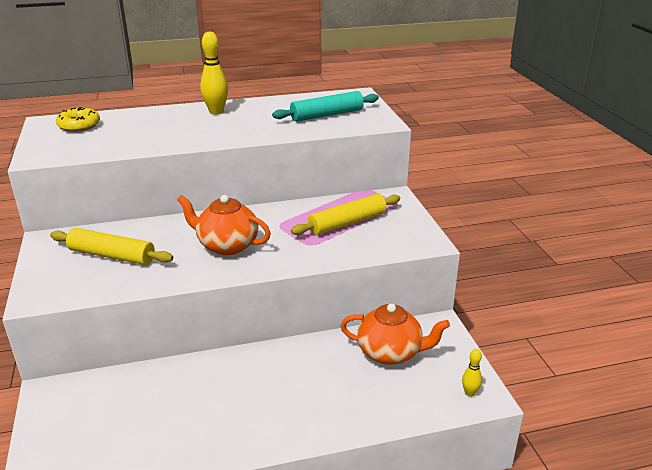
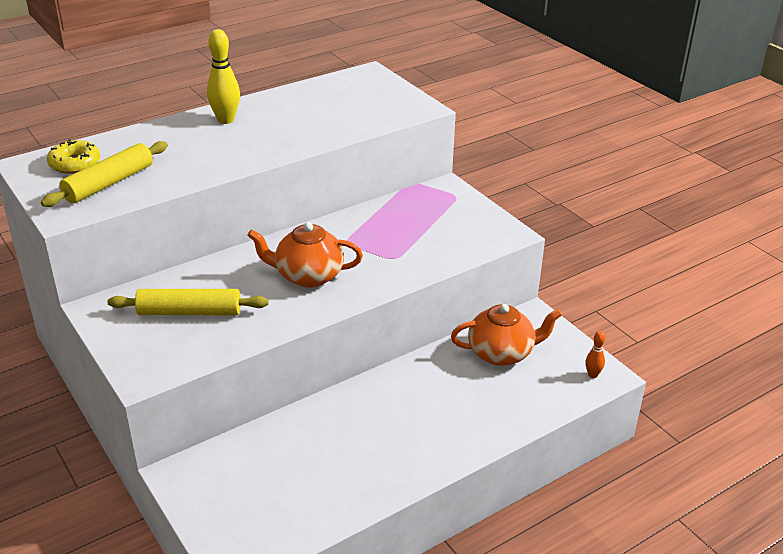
camera: 20 degrees left, 5 degrees up
(327, 115) = (355, 106): turquoise rolling pin -> none
(347, 223) = (417, 227): yellow rolling pin -> yellow rolling pin (109, 183)
(470, 393) = (592, 375): yellow bowling pin -> orange bowling pin

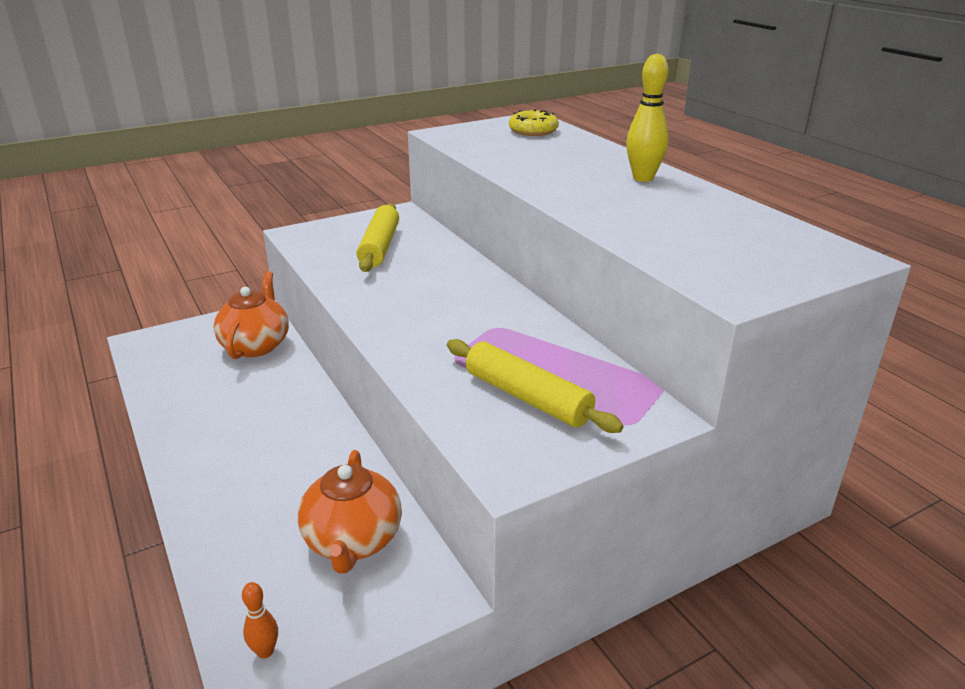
camera: 95 degrees right, 5 degrees down
(109, 183) = (495, 142): yellow rolling pin -> yellow rolling pin (527, 397)
(308, 276) = (425, 302): orange teapot -> orange teapot (256, 345)

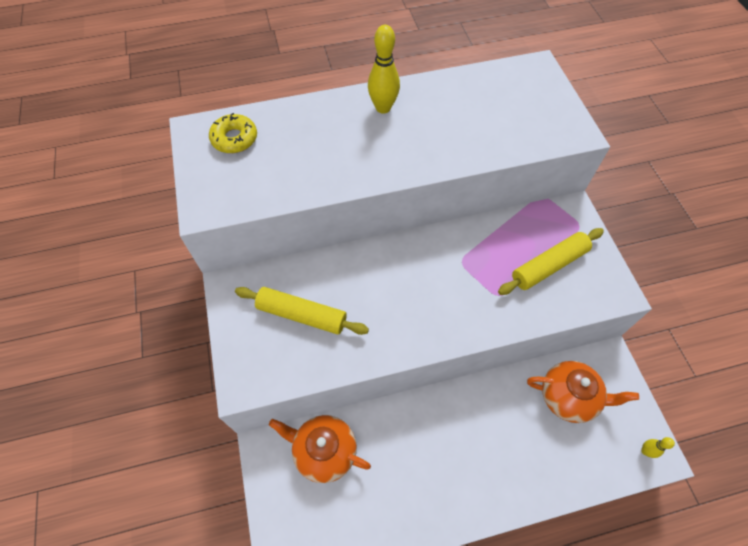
camera: 75 degrees left, 30 degrees up
(265, 651) = (645, 451): orange bowling pin -> yellow bowling pin

